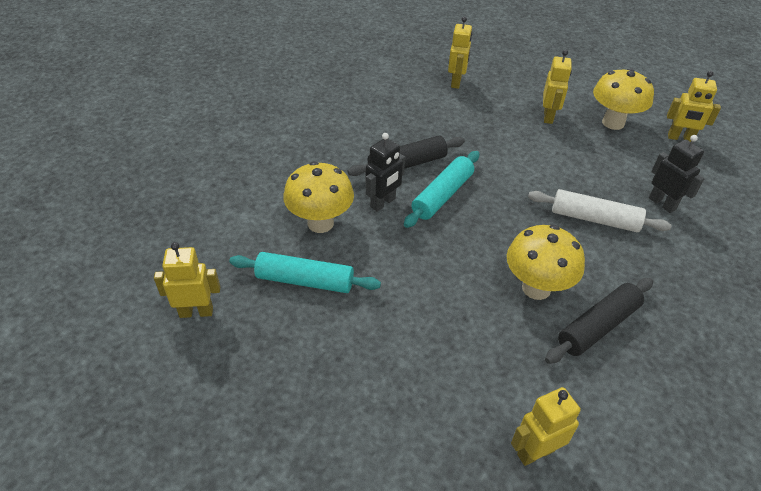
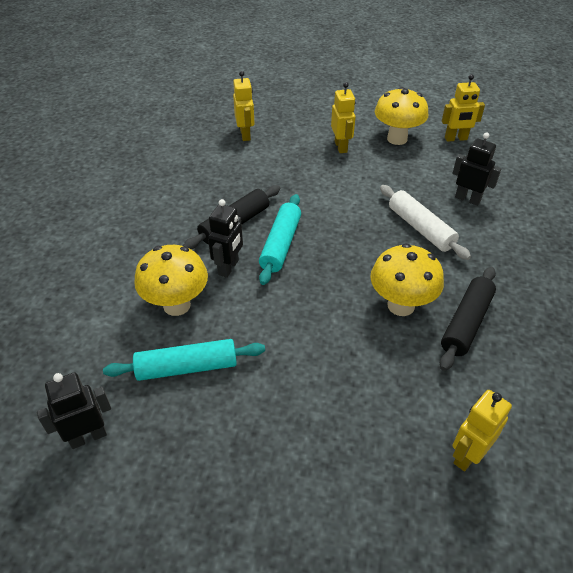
camera: 20 degrees left, 0 degrees up
(196, 312) = (88, 437): yellow robot -> black robot
(594, 219) = (420, 228): white rolling pin -> white rolling pin turned 60 degrees clockwise

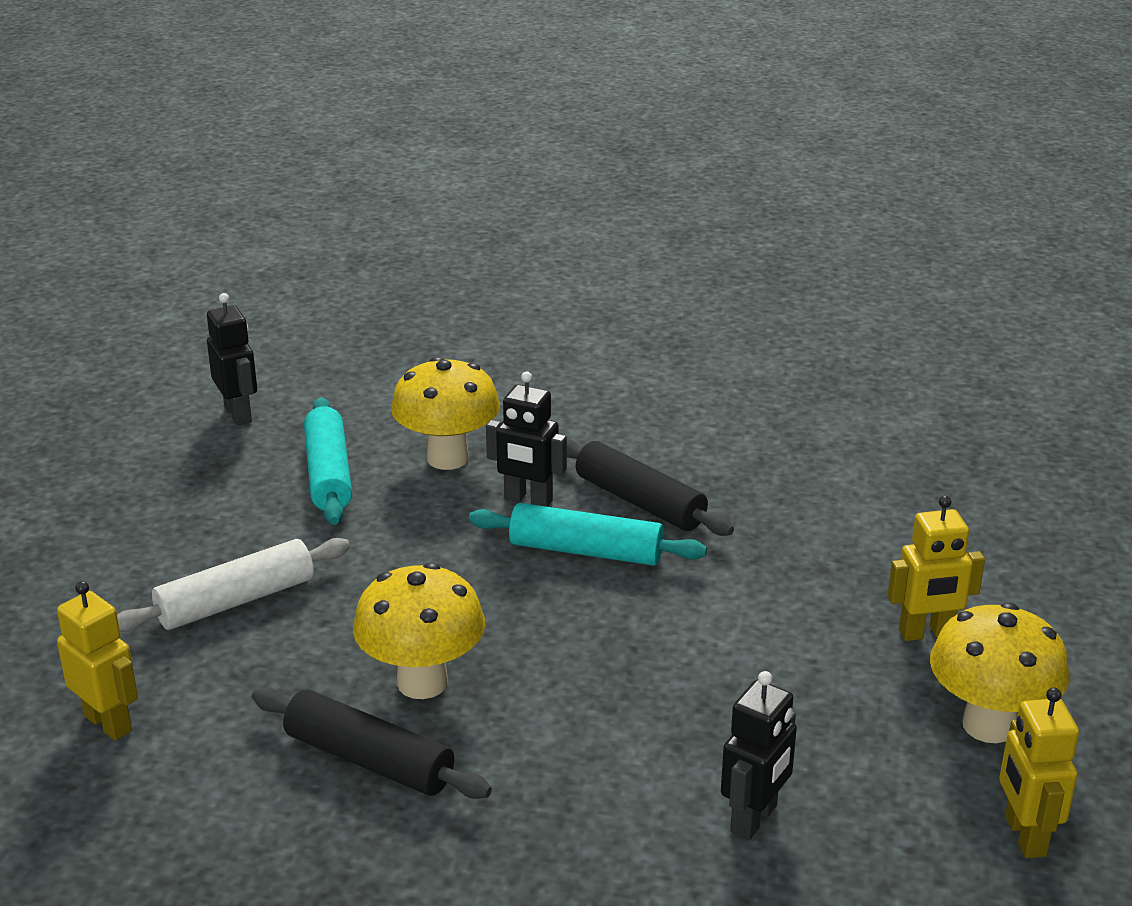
camera: 90 degrees right, 15 degrees down
(245, 135) = (935, 505): yellow robot -> none
(420, 228) = (641, 729): white rolling pin -> white rolling pin (236, 601)

